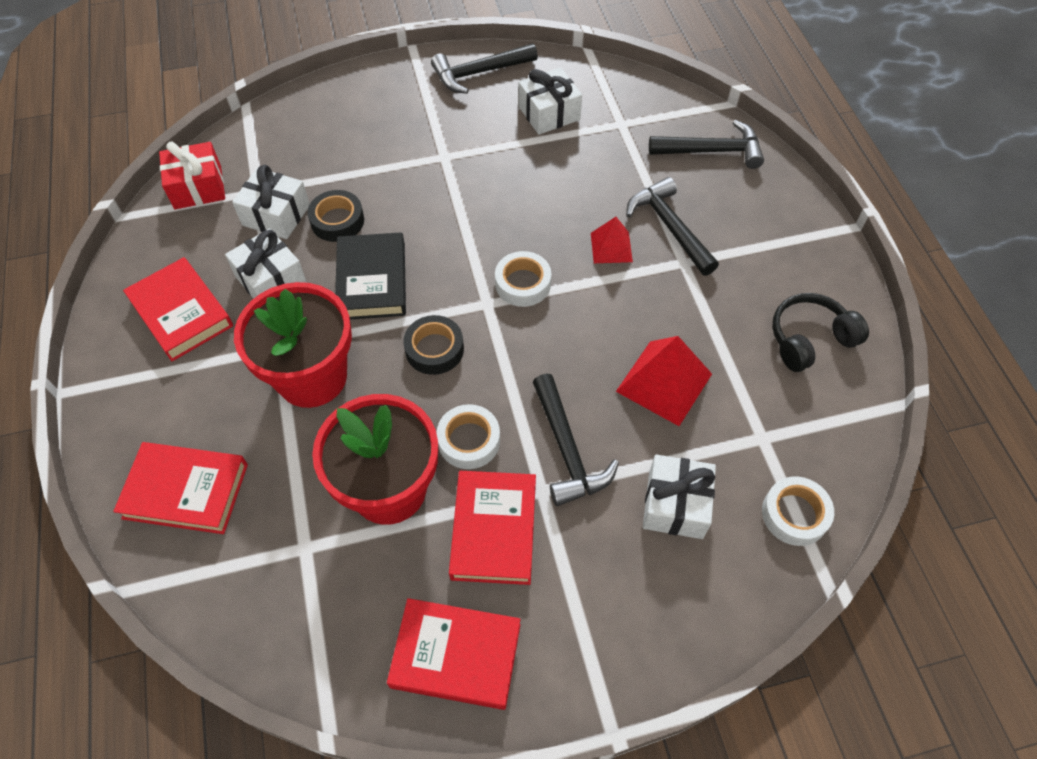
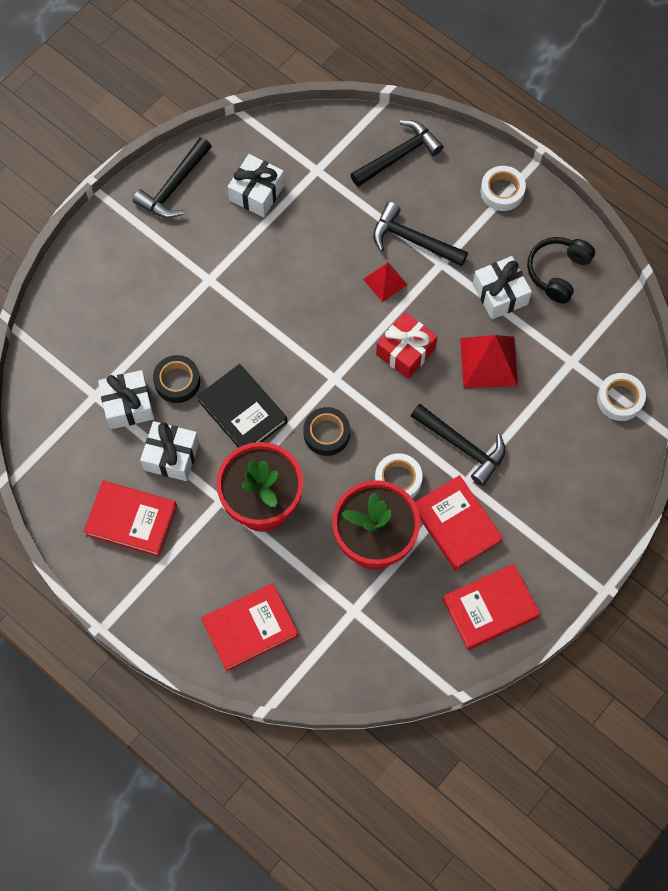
camera: 35 degrees left, 10 degrees up
(198, 187) = (47, 420): red gift -> red gift (405, 351)
(523, 283) = (347, 348): white tape -> white tape (502, 191)
(675, 505) = (549, 438): white gift -> white gift (500, 294)

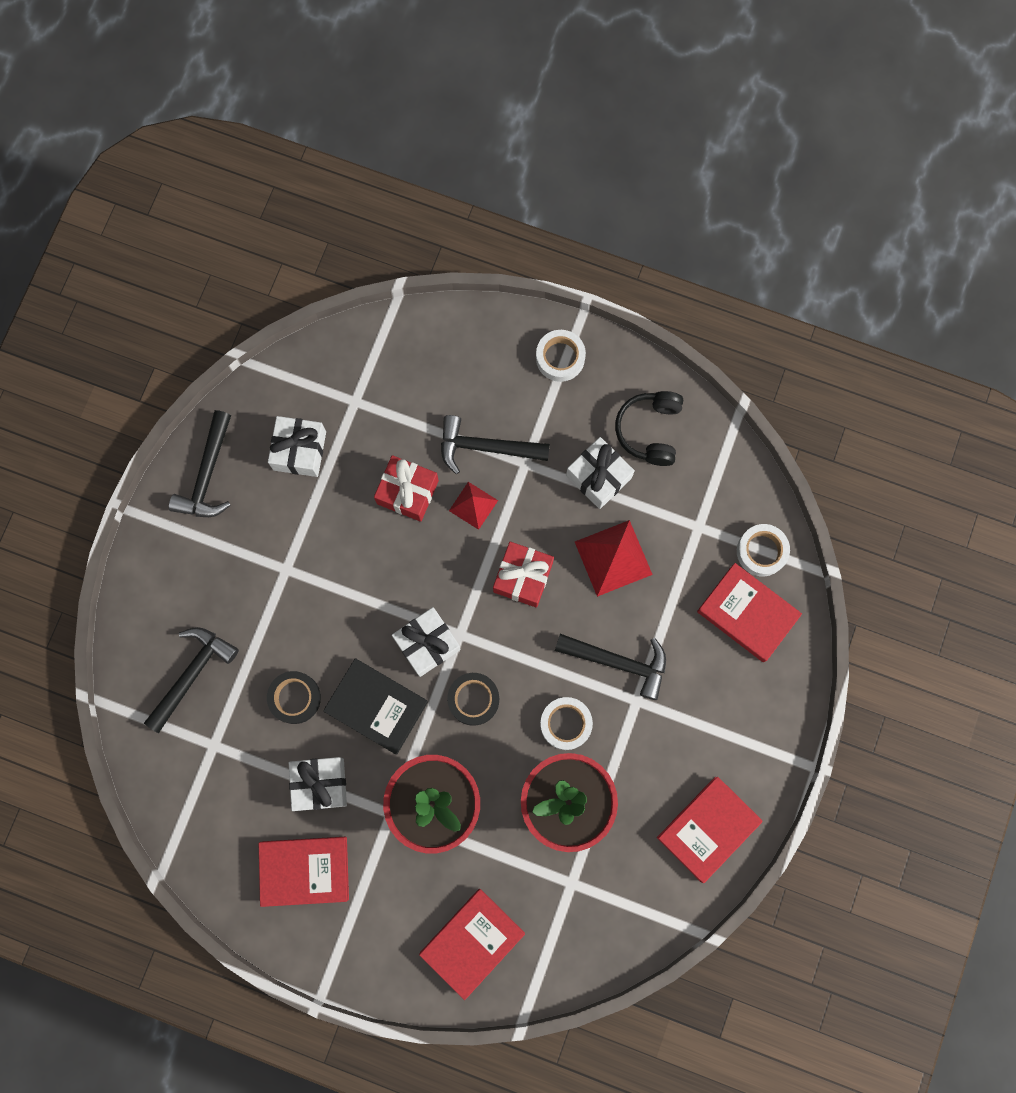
camera: 20 degrees left, 10 degrees up
(128, 405) = (252, 743): white gift -> white gift (427, 644)
(334, 253) = (407, 492): none -> red gift
(398, 156) = (436, 354): black hammer -> black hammer (192, 674)
(456, 525) = (642, 751): red book -> red book (747, 613)

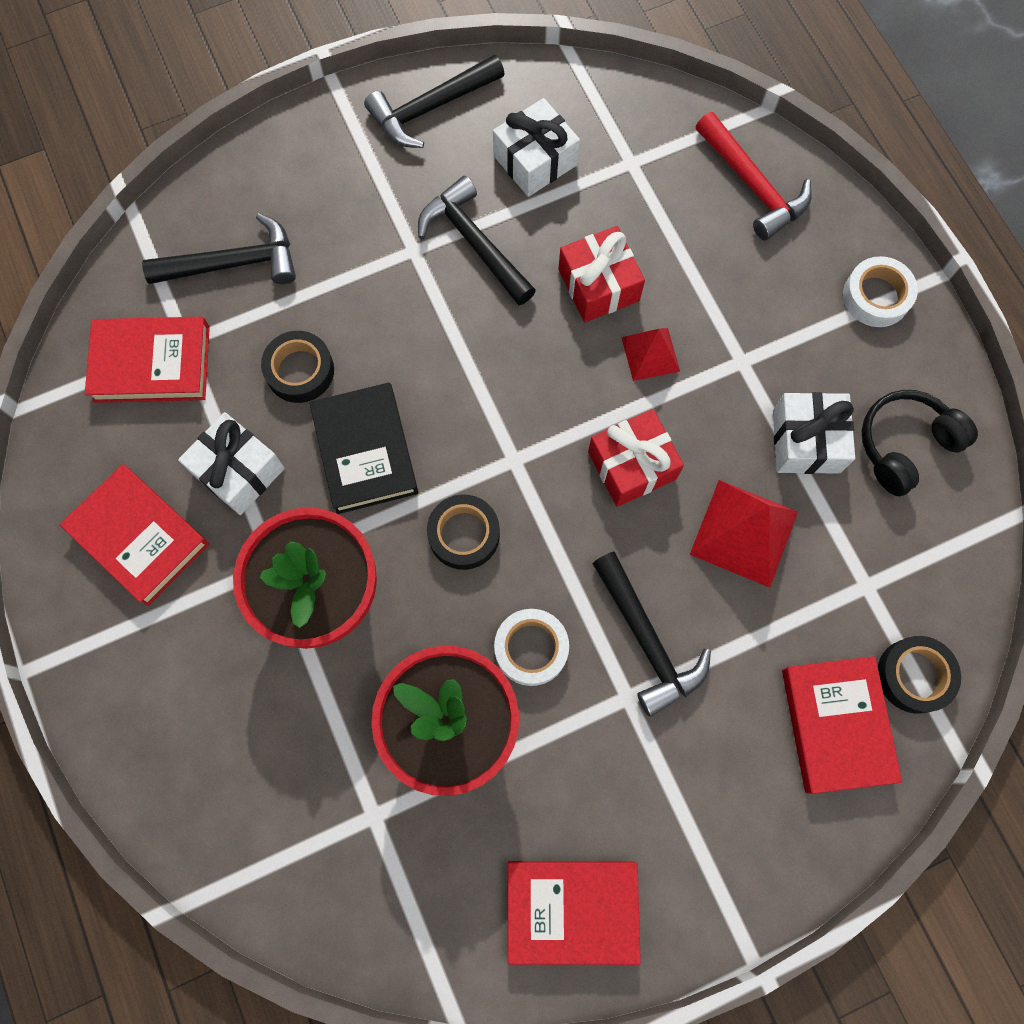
camera: 45 degrees right, 5 degrees down
(427, 644) = (473, 439): white gift -> none
(434, 352) = (752, 185): none -> red hammer
(472, 942) = (216, 771): red book -> red book (152, 363)
(486, 447) = (717, 313): black hammer -> black hammer (474, 243)
(761, 551) = (914, 676): white tape -> black tape

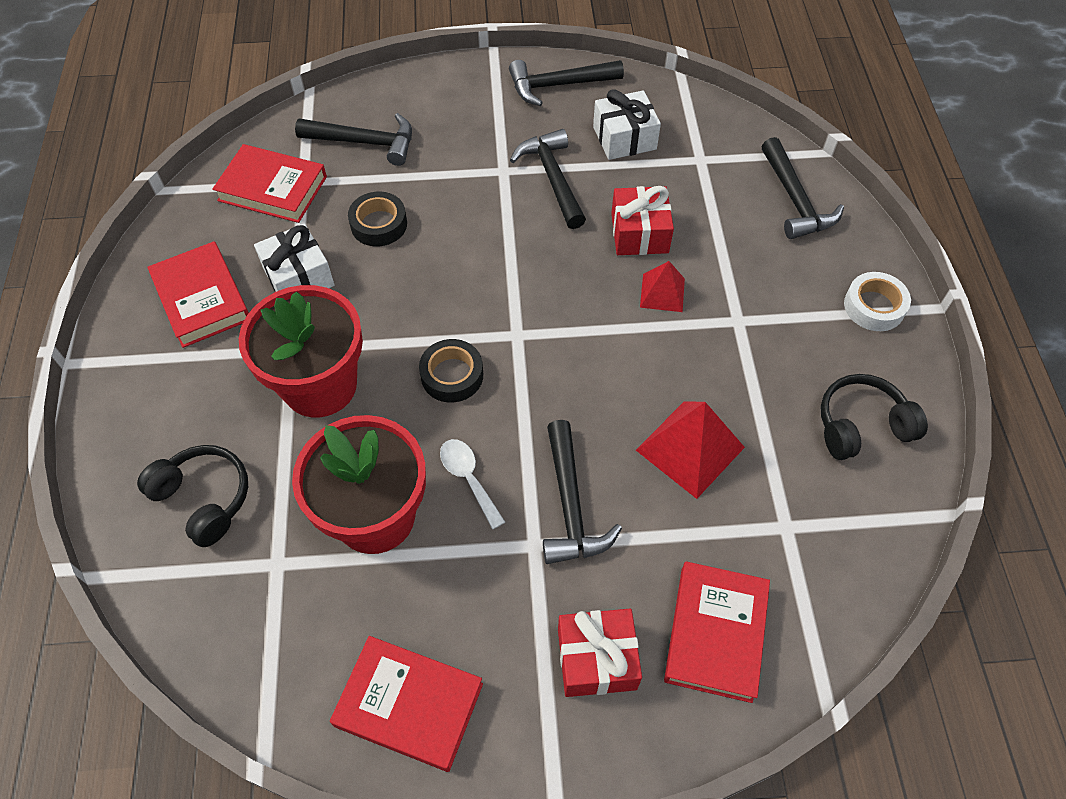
camera: 20 degrees right, 15 degrees down
(261, 774) = (204, 499): none -> black headphones
(365, 451) = (402, 293): black book -> none
(531, 648) = (468, 478): white tape -> white spoon
(632, 465) = (613, 368): red gift -> red gift (596, 659)
(752, 185) = (794, 200): red hammer -> black hammer
(806, 441) = (772, 395): white gift -> none
(914, 676) = (805, 616): black tape -> none

